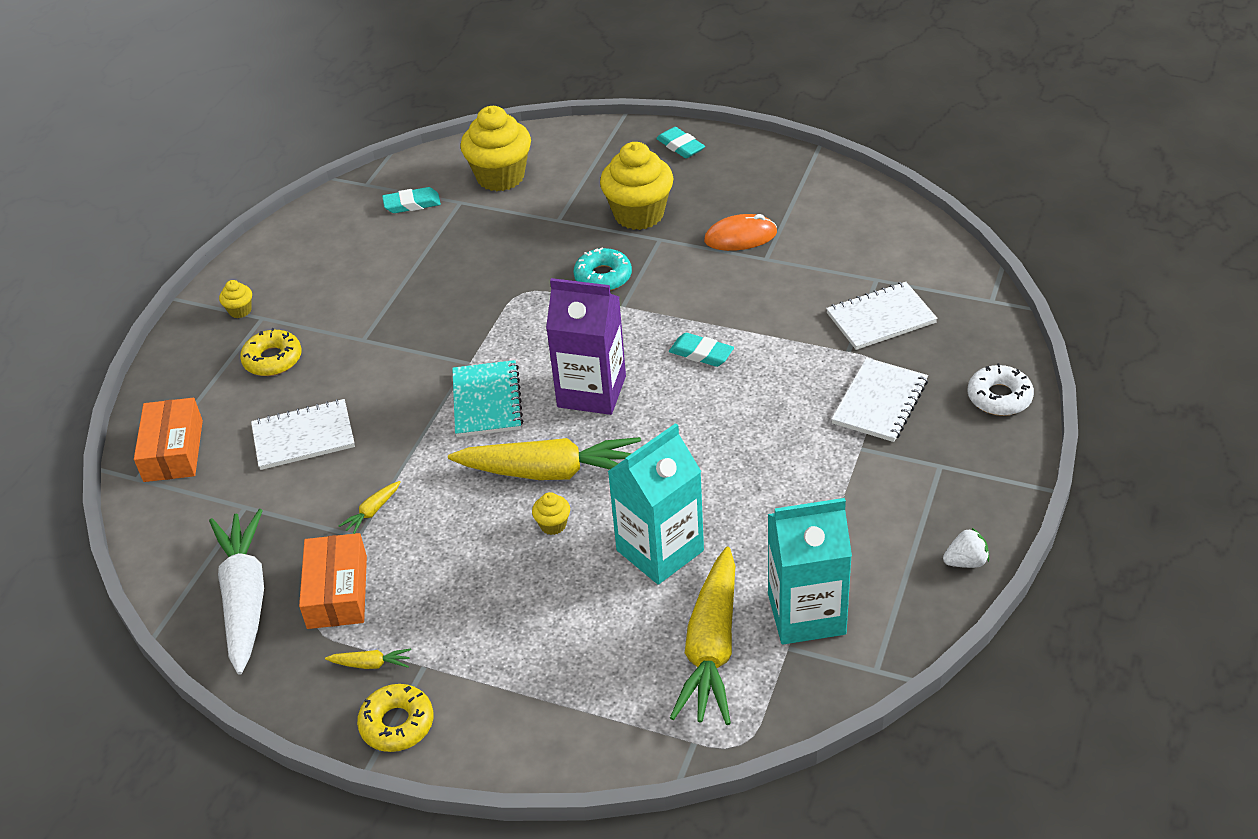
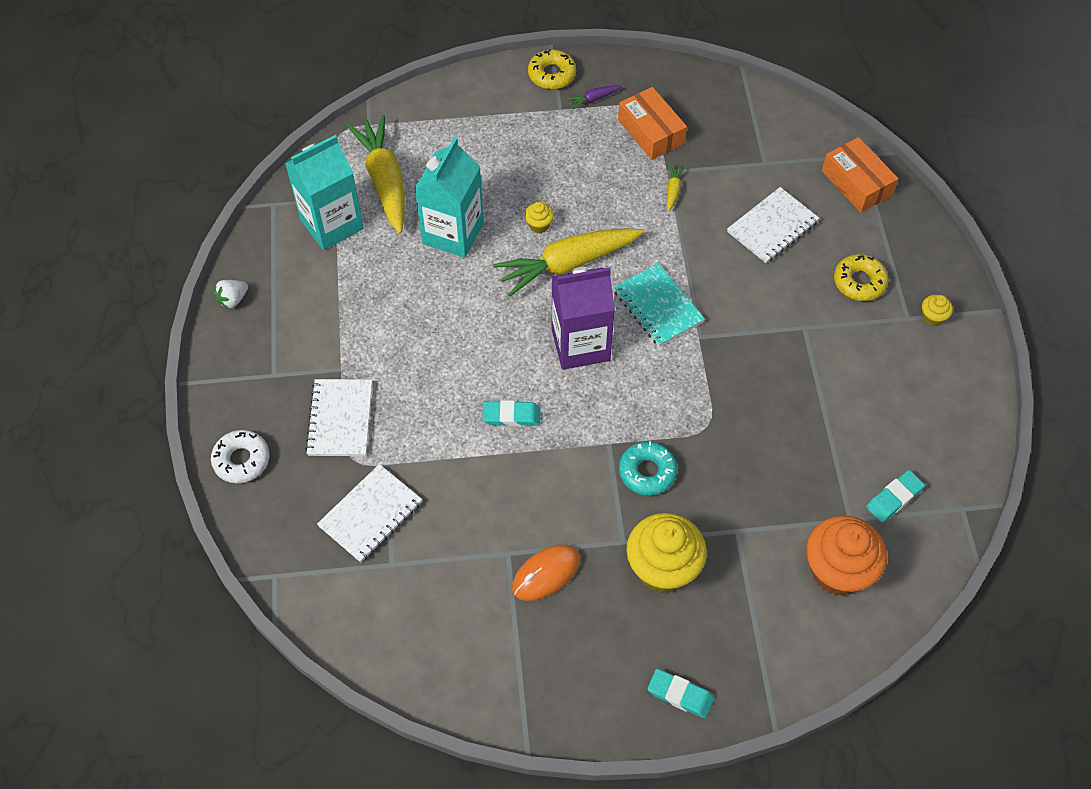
camera: 150 degrees right, 15 degrees up
(245, 598) = (706, 107): white carrot -> none
(371, 664) = (593, 99): yellow carrot -> purple carrot
(500, 177) = (837, 571): yellow cupcake -> orange cupcake

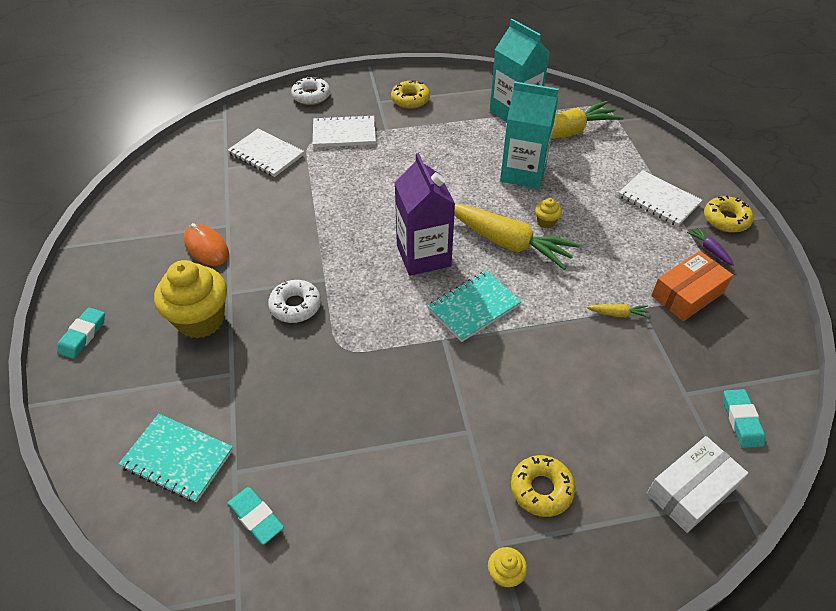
camera: 85 degrees right, 10 degrees down
(233, 300) = (438, 78): white strawberry -> none
(278, 337) = (410, 99): none -> yellow donut
(511, 416) = (350, 218): turquoise eraser -> turquoise eraser (741, 420)
(568, 264) = (508, 243): yellow carrot -> yellow carrot turned 150 degrees clockwise
(647, 472) = (295, 306): turquoise donut -> white donut
(772, 227) = (597, 401): white notebook -> white notebook (658, 200)
(837, 571) = (178, 458): orange cupcake -> turquoise notebook
(856, 183) = (691, 490): orange box -> white box

